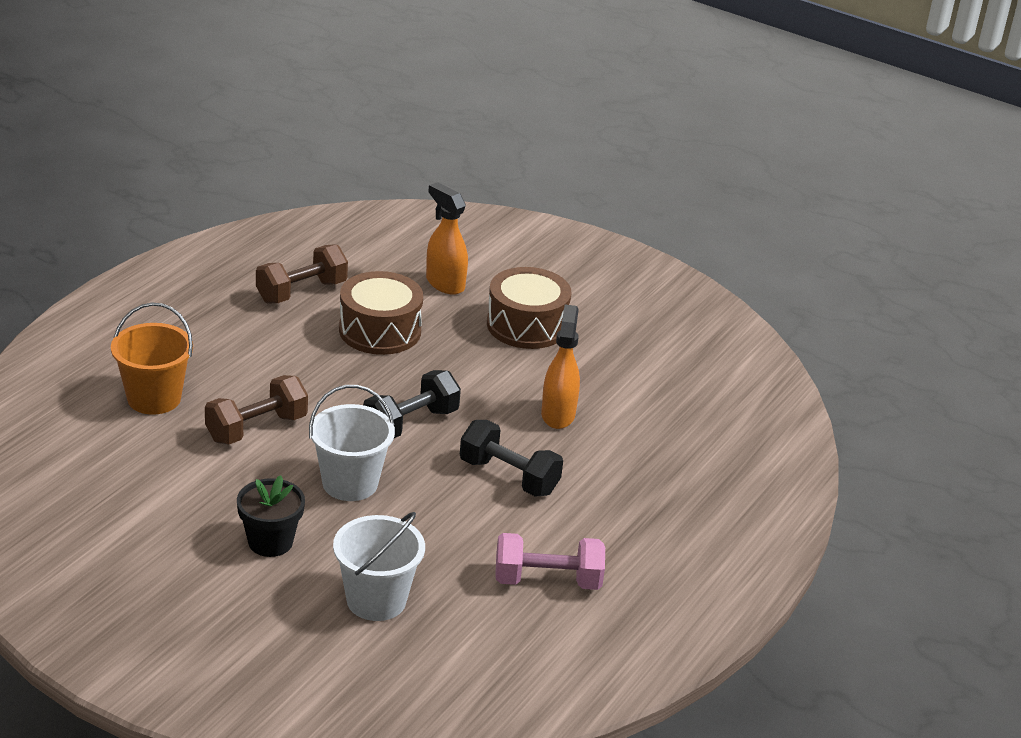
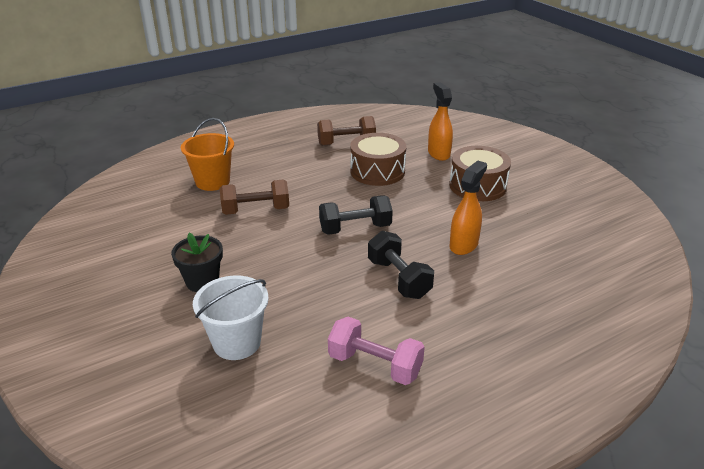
camera: 30 degrees right, 0 degrees up
(350, 483) = (285, 256): white bucket -> none

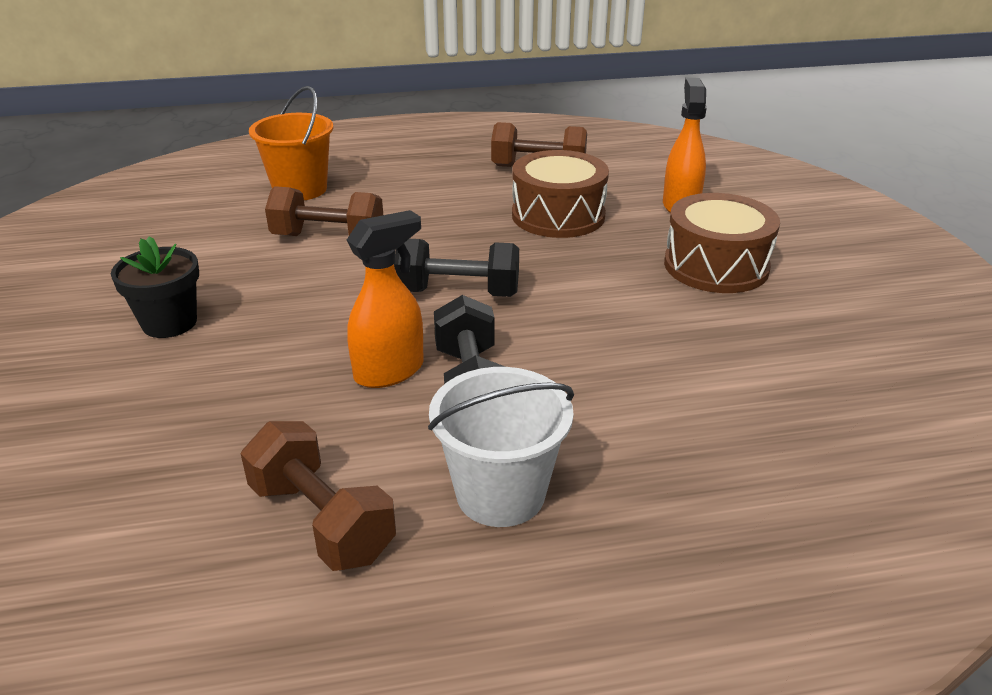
camera: 20 degrees right, 0 degrees up
(237, 342) = (140, 425): white bucket -> white bucket (500, 494)
(375, 365) = (322, 521): pink dumbbell -> brown dumbbell
(464, 245) = (625, 355): orange spray bottle -> orange spray bottle (390, 371)

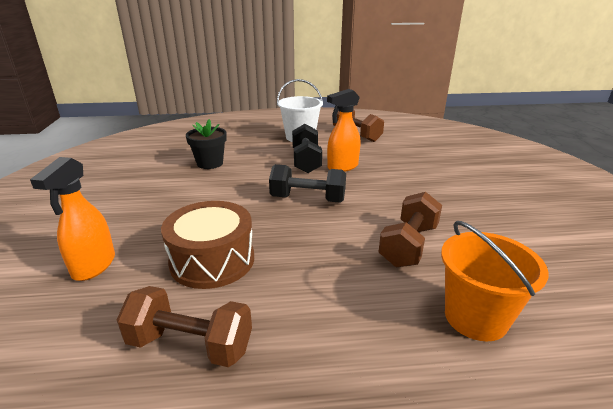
camera: 175 degrees left, 5 degrees down
(169, 323) = (469, 191): black flower pot -> black flower pot (210, 163)
(328, 238) = (408, 245): brown dumbbell -> brown dumbbell turned 75 degrees counterclockwise
(716, 266) = (135, 208): brown drum -> none

